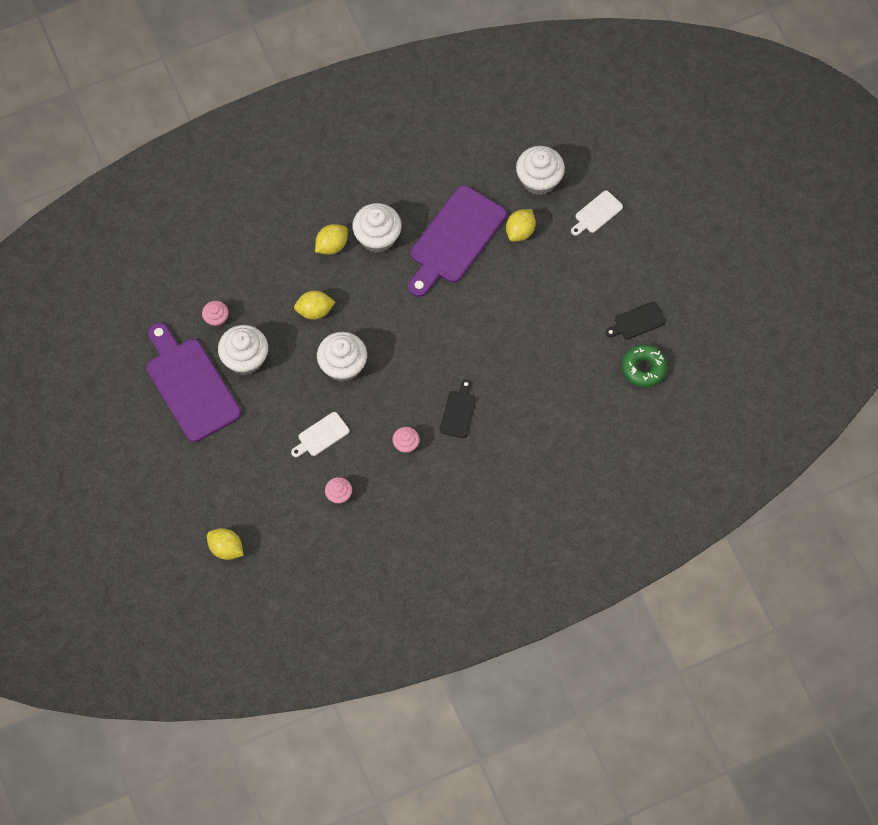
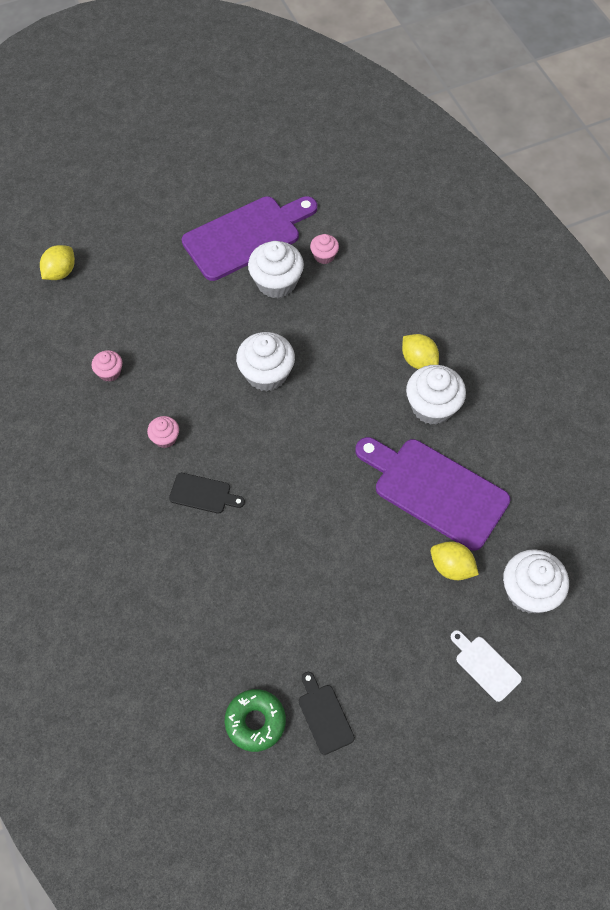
camera: 90 degrees right, 5 degrees down
(315, 311) = (335, 345): yellow lemon -> none
(321, 435) = (181, 354): white cutting board -> none

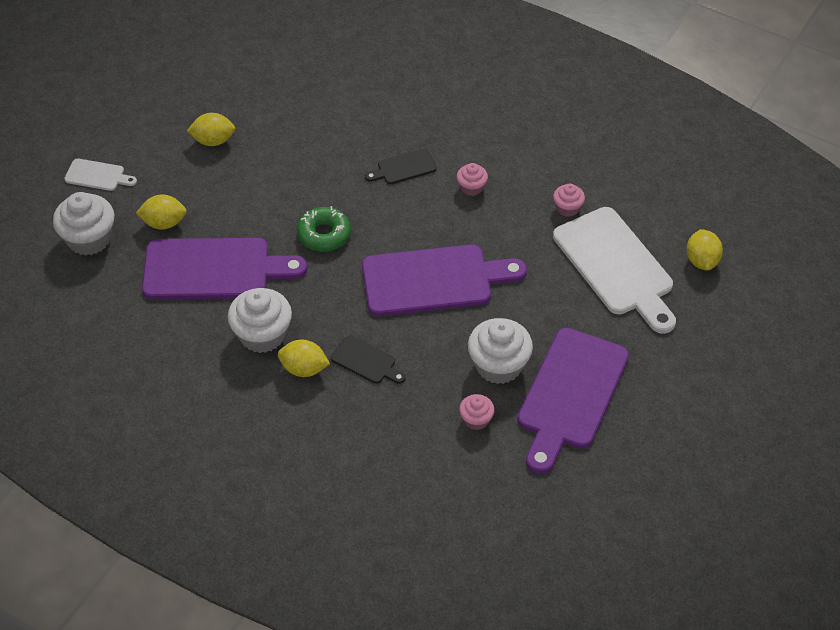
camera: 145 degrees right, 10 degrees down
(123, 304) = (616, 266): none -> white cutting board
(255, 722) = (245, 66): green donut -> green donut (324, 234)
(266, 374) = (434, 280): white cupcake -> purple cutting board
(324, 715) = (199, 92): black cutting board -> black cutting board (366, 361)
(350, 638) = (213, 141): none -> yellow lemon

